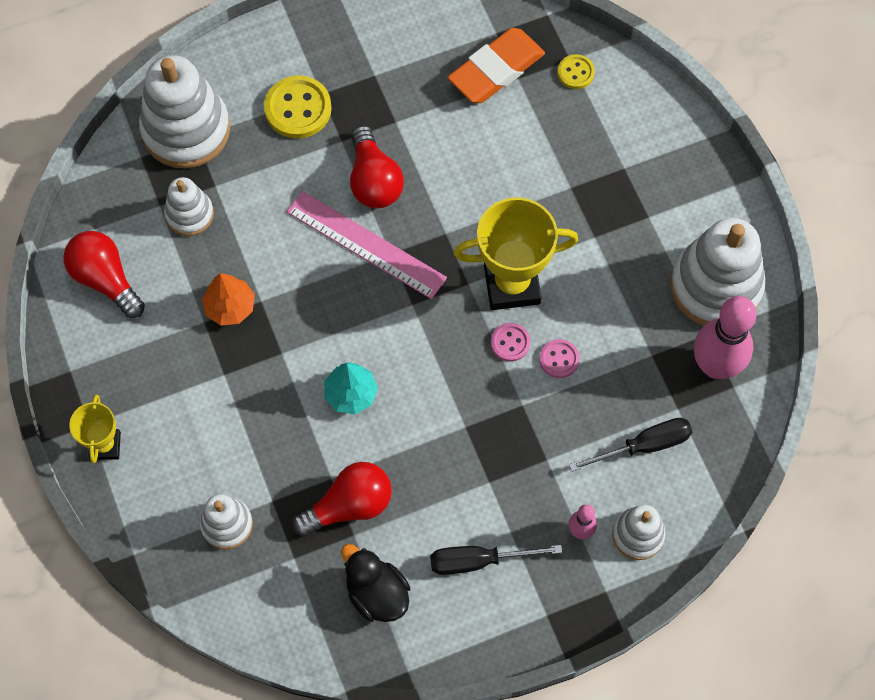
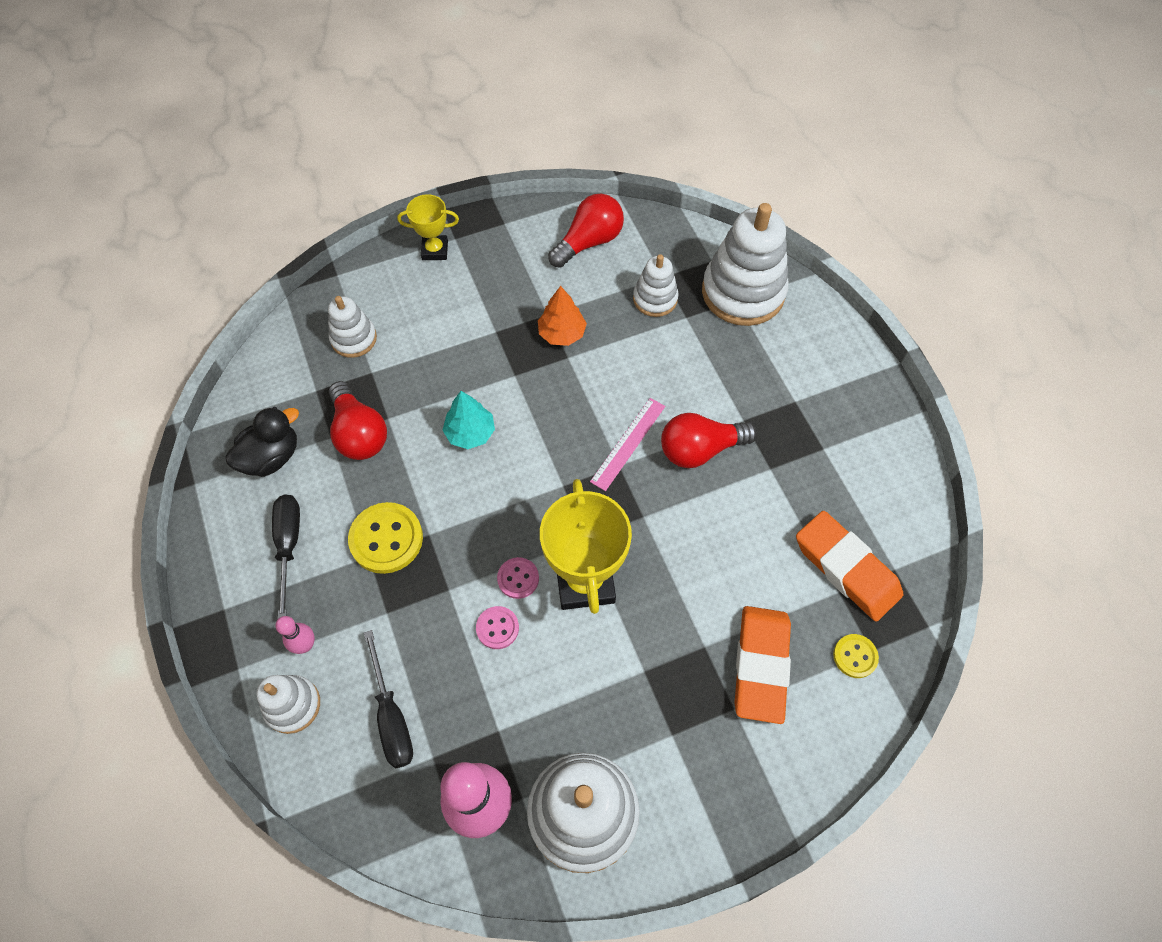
camera: 90 degrees right, 5 degrees down
(298, 108) = (775, 381): yellow button -> yellow button (386, 539)
(366, 244) = (628, 443): pink ruler -> pink ruler, size x0.65
(586, 145) = (760, 665): none -> orange eraser

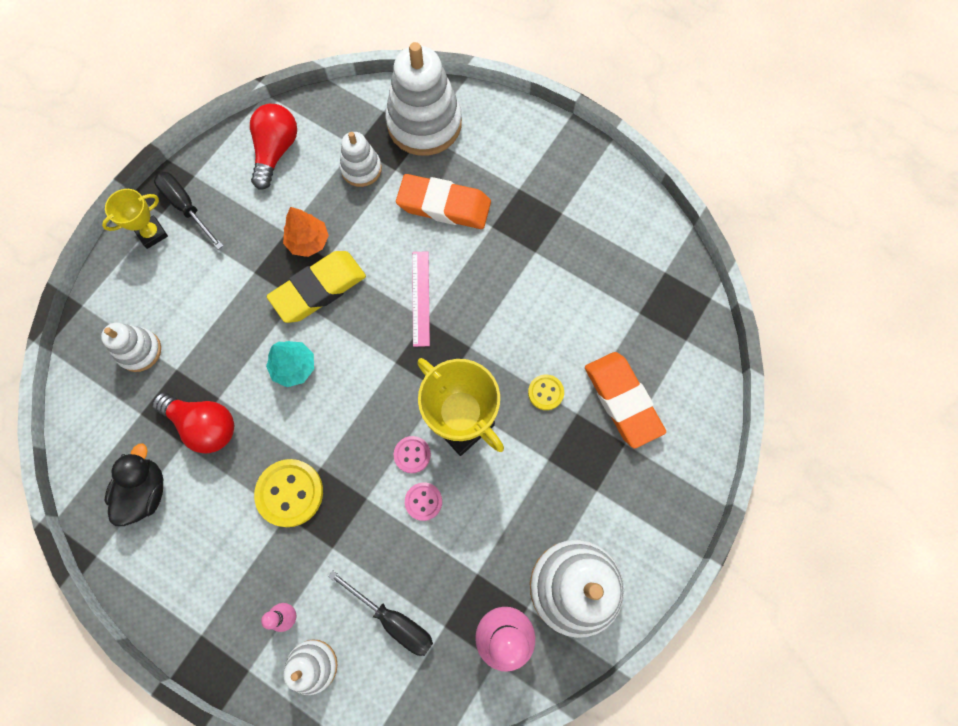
camera: 35 degrees left, 10 degrees up
(289, 546) = (215, 551): black screwdriver -> black screwdriver (186, 207)
(541, 379) = (319, 289): none -> yellow eraser
(700, 449) = (476, 269): red light bulb -> none
(846, 568) = (633, 292): orange eraser -> orange eraser (444, 205)
(855, 656) = (678, 352): yellow button -> yellow button (545, 392)

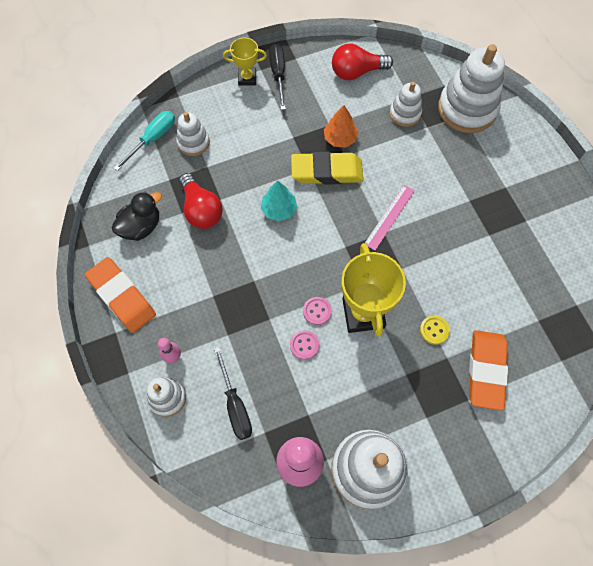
camera: 35 degrees right, 5 degrees down
(86, 377) = (153, 139): none -> turquoise screwdriver
(276, 151) = (356, 72): red light bulb -> red light bulb turned 150 degrees counterclockwise
(290, 493) = (224, 284): yellow button -> none
(444, 205) = (445, 168): orange eraser -> orange eraser (122, 297)

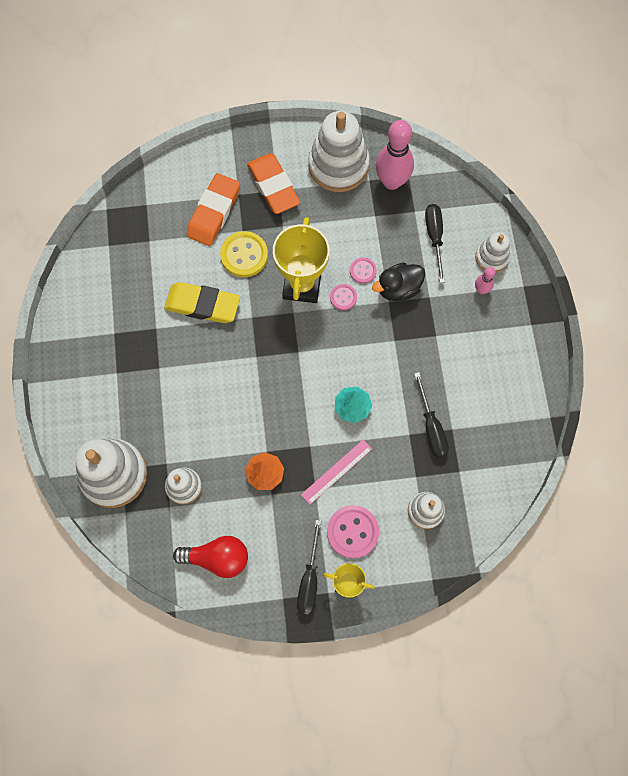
camera: 165 degrees left, 5 degrees up
(122, 297) = (522, 356): orange eraser -> orange eraser (273, 186)
(141, 226) = (495, 424): black duck -> black duck (398, 288)
(153, 139) = (469, 527): turquoise screwdriver -> none
(201, 210) = (431, 427): red light bulb -> black screwdriver
(252, 113) = (352, 532): none -> pink button
(327, 171) = (291, 437): yellow eraser -> yellow eraser (202, 305)
(389, 217) = (244, 370): pink ruler -> pink ruler (336, 471)
(434, 330) = (244, 255): yellow button -> yellow button, size x1.78

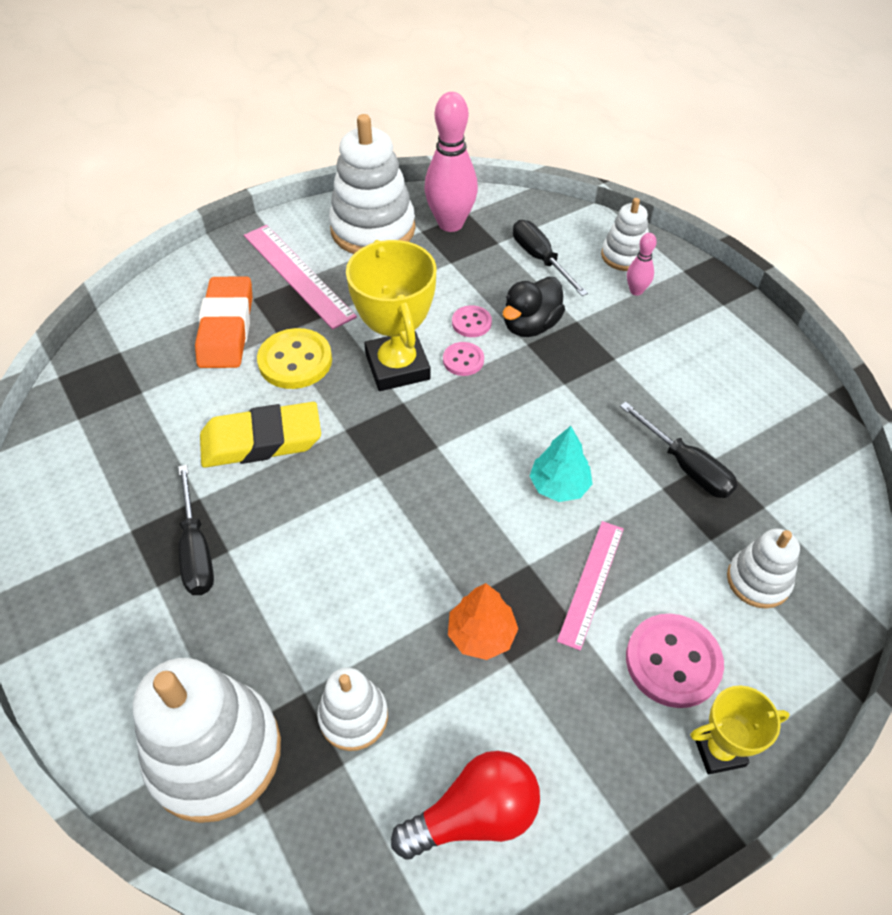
camera: 25 degrees left, 20 degrees down
(273, 186) = (297, 275): orange eraser -> pink ruler
(309, 579) = (653, 774): black screwdriver -> black screwdriver (196, 549)

